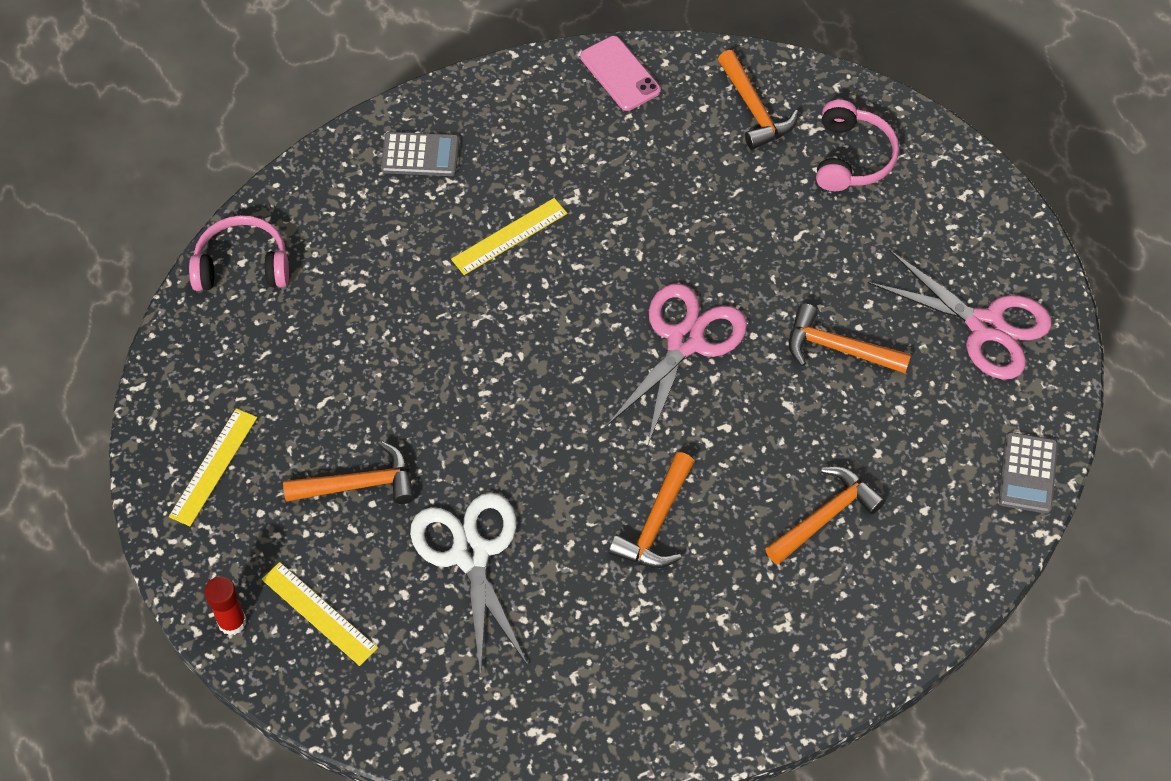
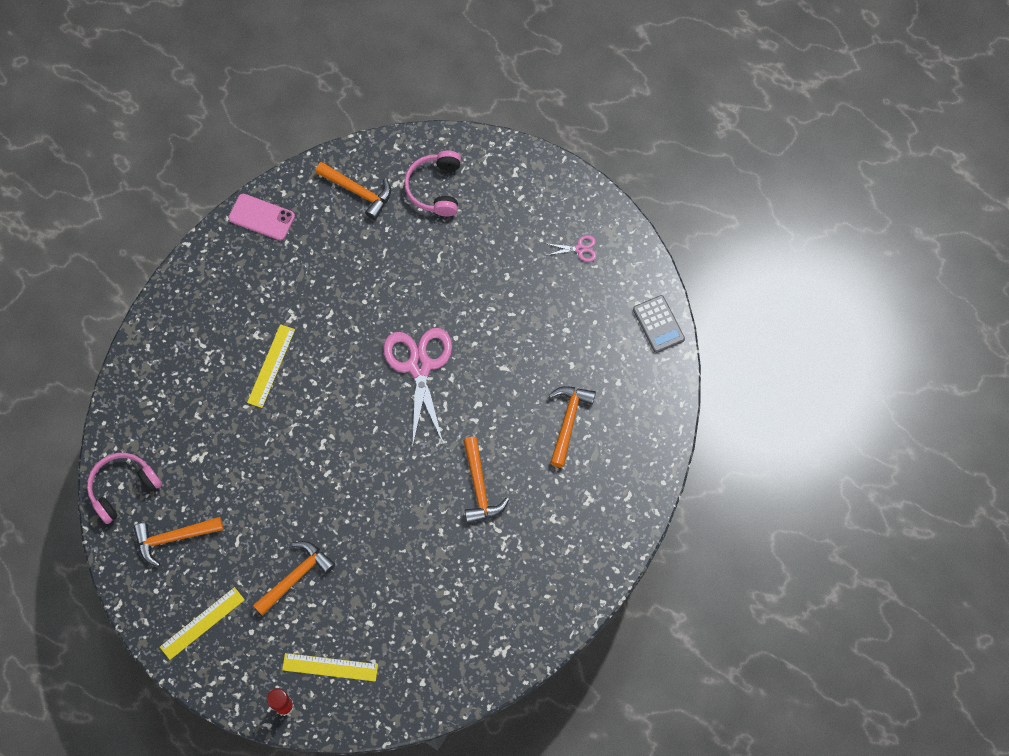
camera: 35 degrees left, 10 degrees up
(213, 466) = (202, 623): yellow ruler -> yellow ruler turned 60 degrees clockwise
(420, 155) = (178, 347): grey calculator -> none
(470, 553) = (389, 574): white scissors -> none
(838, 348) = (508, 315): orange hammer -> orange hammer (173, 538)
(851, 157) = (435, 188): pink headphones -> pink headphones turned 150 degrees counterclockwise
(986, 326) = (580, 249): pink scissors -> pink scissors, size x0.43

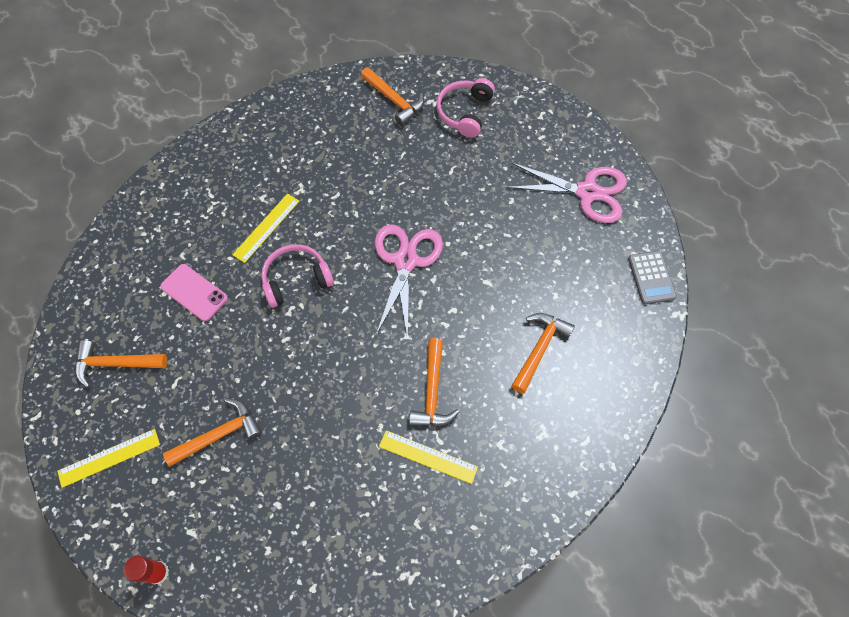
camera: 15 degrees right, 5 degrees down
(123, 488) = (88, 304): pink headphones -> pink headphones (296, 279)
(261, 217) = (302, 102): pink phone -> pink phone (194, 292)
(330, 667) = (221, 542): yellow ruler -> yellow ruler (428, 456)
(580, 249) = (587, 192): pink scissors -> pink scissors, size x2.34

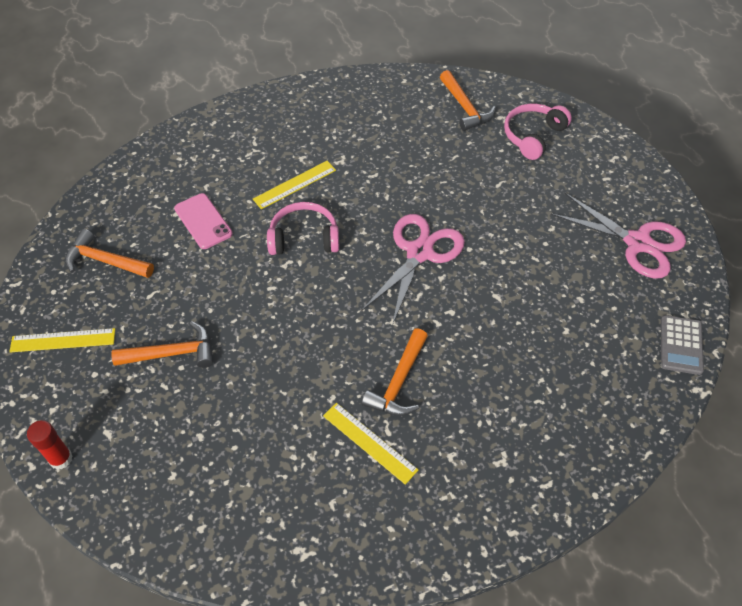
camera: 20 degrees right, 10 degrees down
(539, 348) = (529, 376): orange hammer -> none

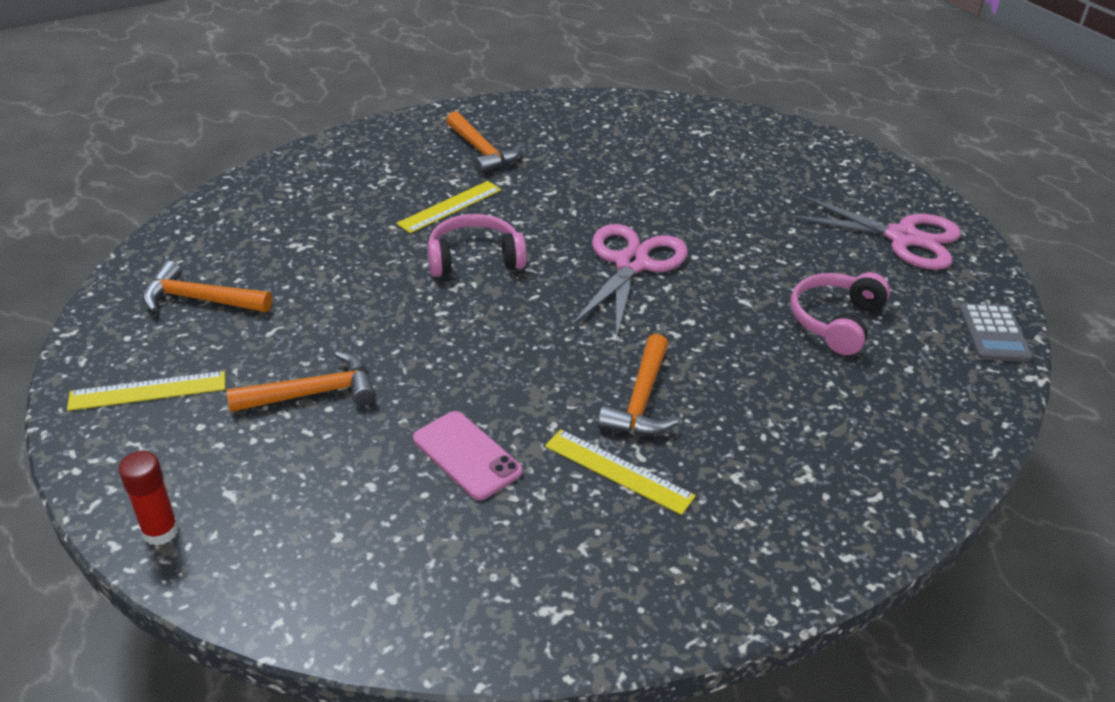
camera: 10 degrees left, 15 degrees down
(203, 221) = (333, 250): pink phone -> pink phone (467, 455)
(465, 108) = (649, 124): orange hammer -> orange hammer (482, 151)
(533, 136) = (741, 146): pink headphones -> pink headphones (835, 321)

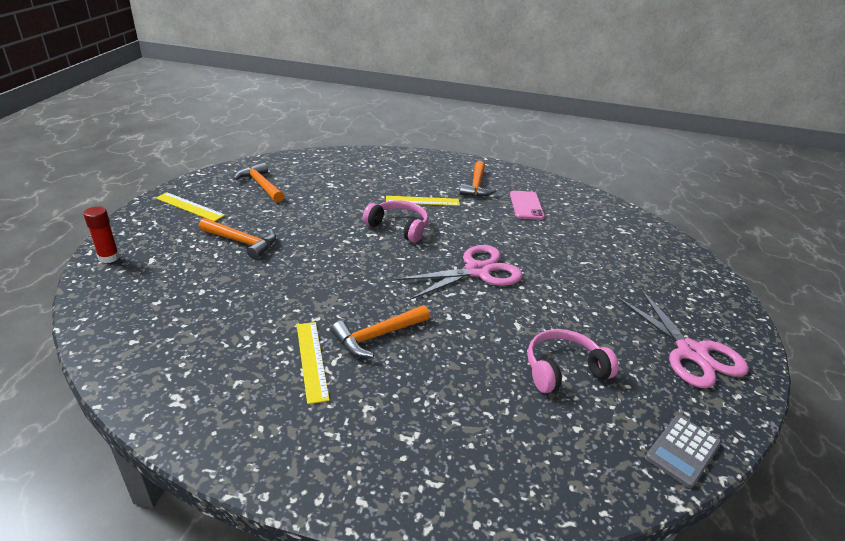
camera: 40 degrees right, 5 degrees down
(467, 455) = (257, 305): pink phone -> pink phone (526, 205)

